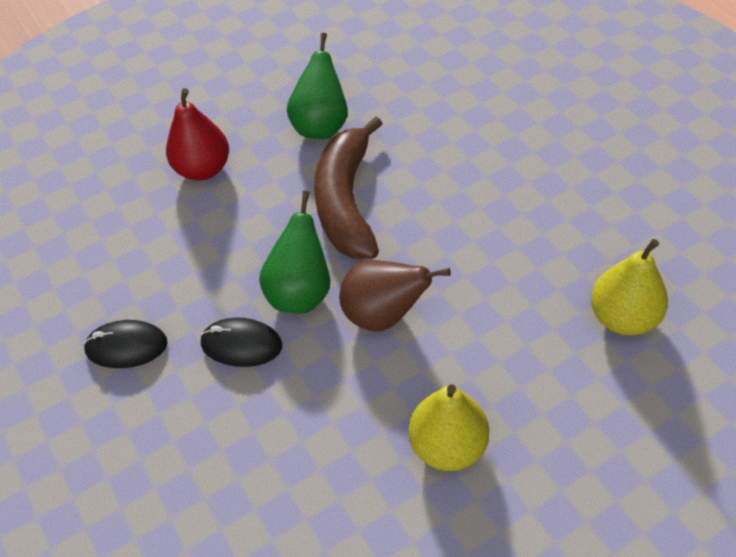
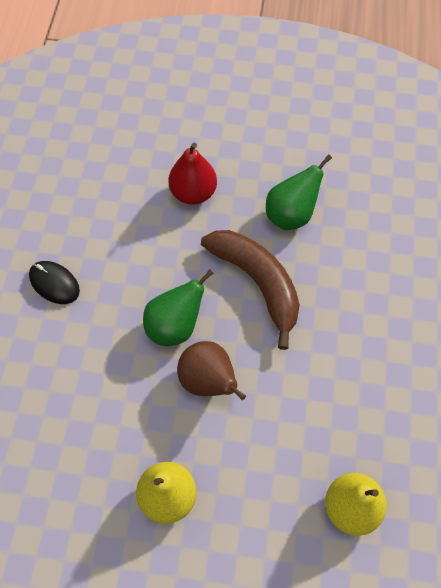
camera: 35 degrees right, 10 degrees up
(241, 344) = (114, 333): black mouse -> none
(347, 201) = (258, 284): brown banana -> brown banana turned 105 degrees clockwise

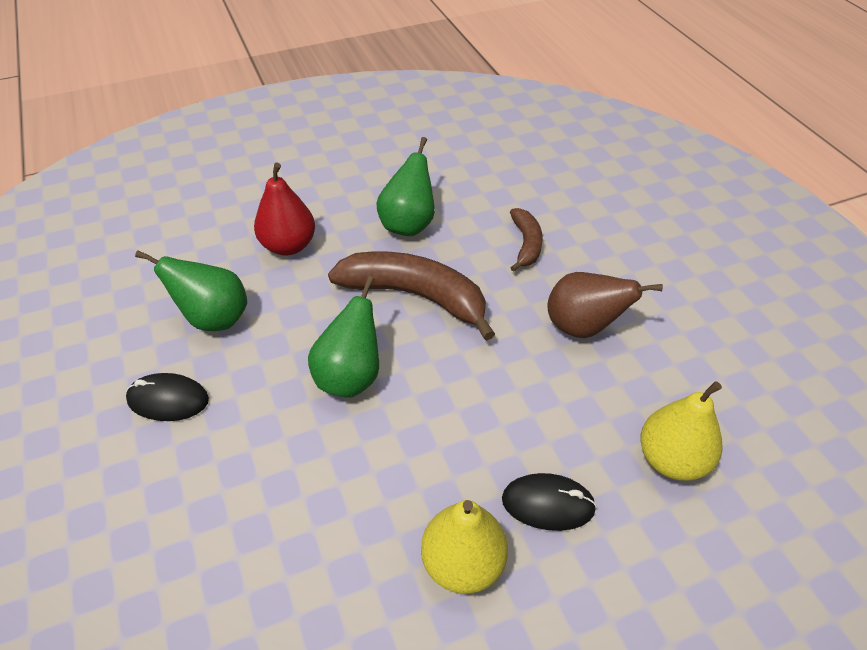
camera: 30 degrees left, 15 degrees down
(112, 233) = (214, 318): none -> green pear
(208, 381) = (427, 413): brown pear -> brown pear (583, 327)
(245, 489) = (548, 504): none -> black mouse
(370, 277) = (526, 244): none -> brown banana

